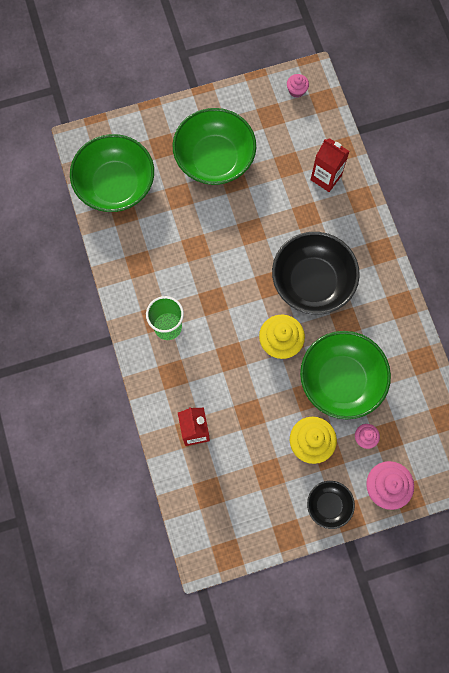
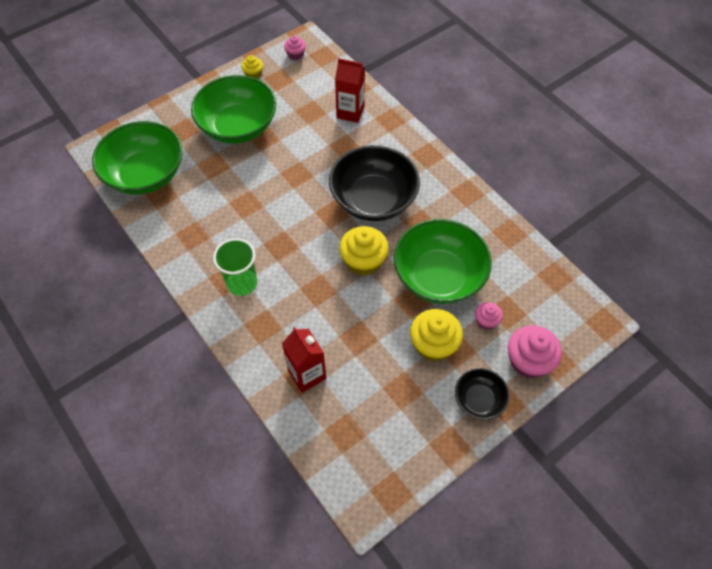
camera: 20 degrees left, 15 degrees down
(248, 101) = (253, 74): none -> yellow cupcake

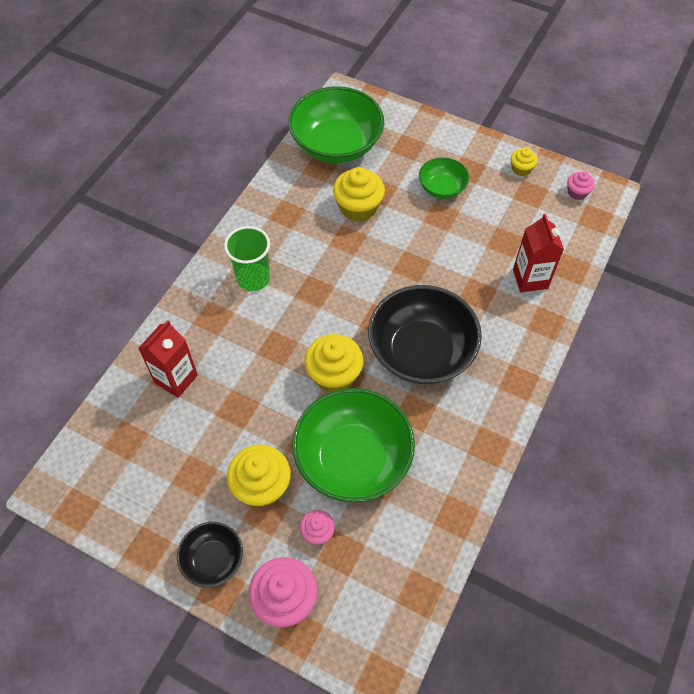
camera: 65 degrees right, 0 degrees up
(220, 185) = (358, 207): none -> yellow cupcake
(238, 126) = (442, 188): green bowl -> green bowl, size x0.52

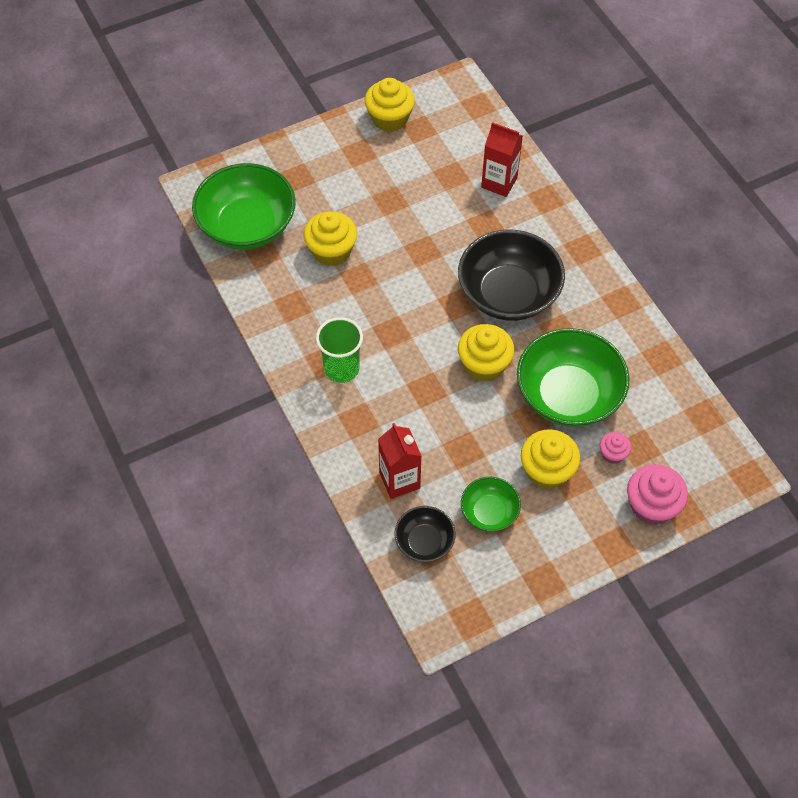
camera: 55 degrees left, 0 degrees up
(213, 559) = (586, 538): black bowl -> black bowl (424, 542)
(442, 188) = (362, 182): green bowl -> green bowl (489, 512)
(521, 169) = (389, 118): yellow cupcake -> yellow cupcake, size x1.85
(577, 192) = (444, 99): pink cupcake -> none

